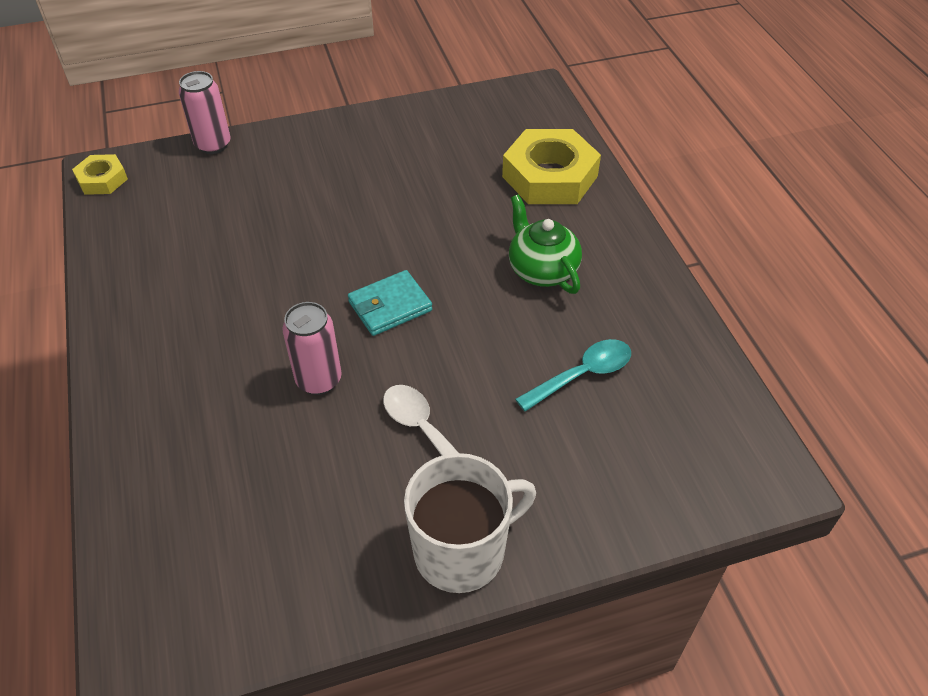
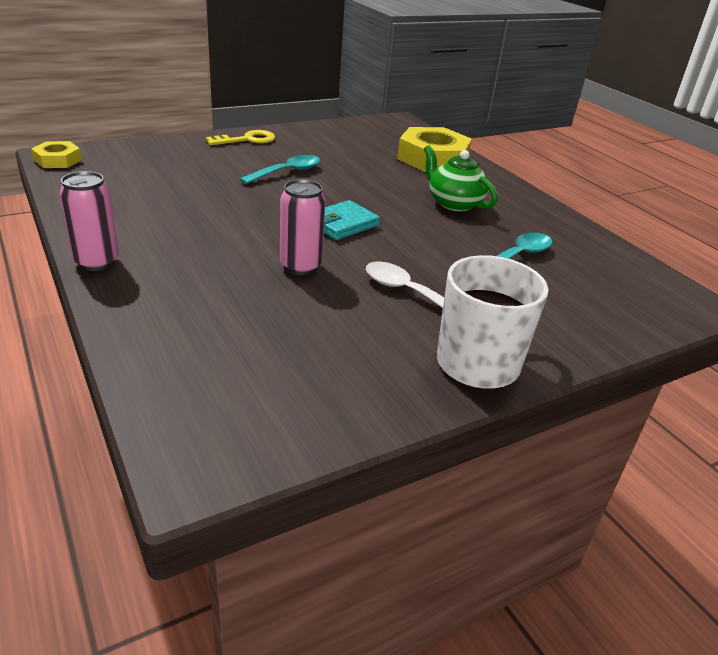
camera: 15 degrees left, 15 degrees down
(213, 145) = (153, 143): pink can -> pink can (97, 262)
(325, 137) = (247, 140): none -> yellow key
(355, 204) = (287, 172): none -> turquoise spoon

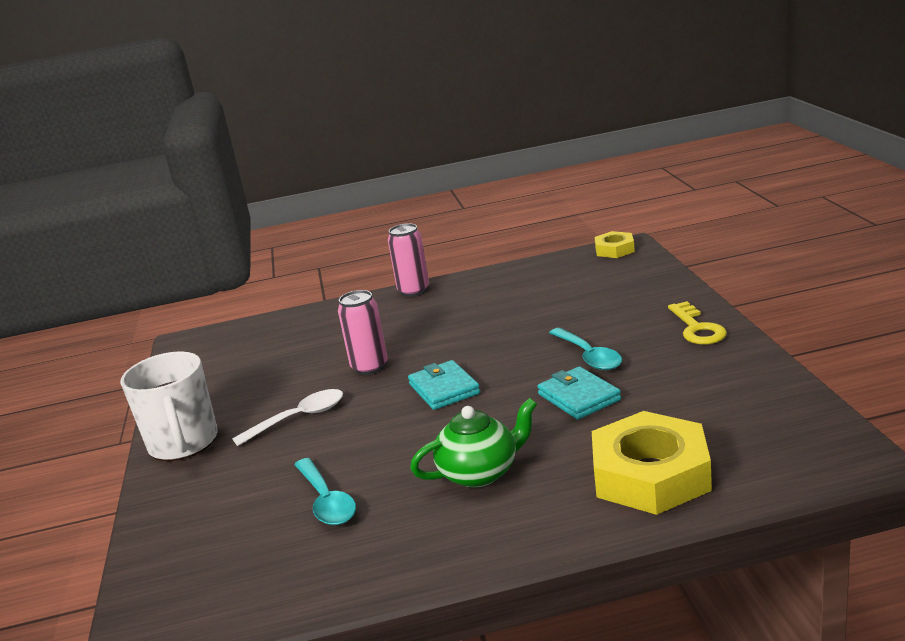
camera: 115 degrees right, 10 degrees down
(349, 175) = (579, 397): none -> turquoise wallet

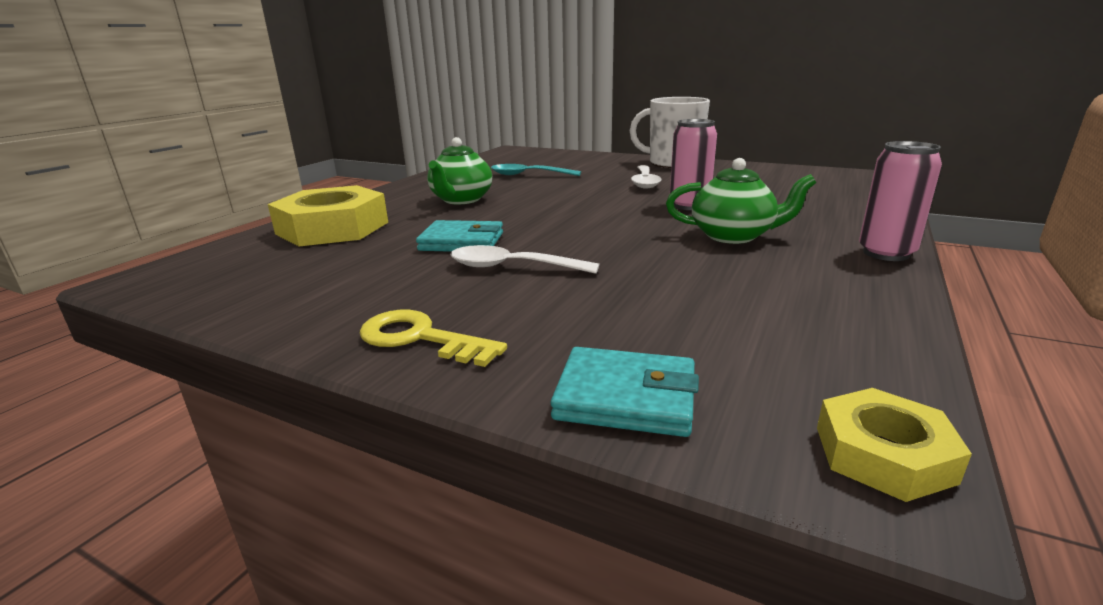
camera: 125 degrees right, 0 degrees up
(432, 329) = (733, 236): none -> green teapot
(444, 389) = (590, 214): turquoise wallet -> turquoise wallet (626, 397)
(588, 356) = (512, 267): turquoise spoon -> white spoon

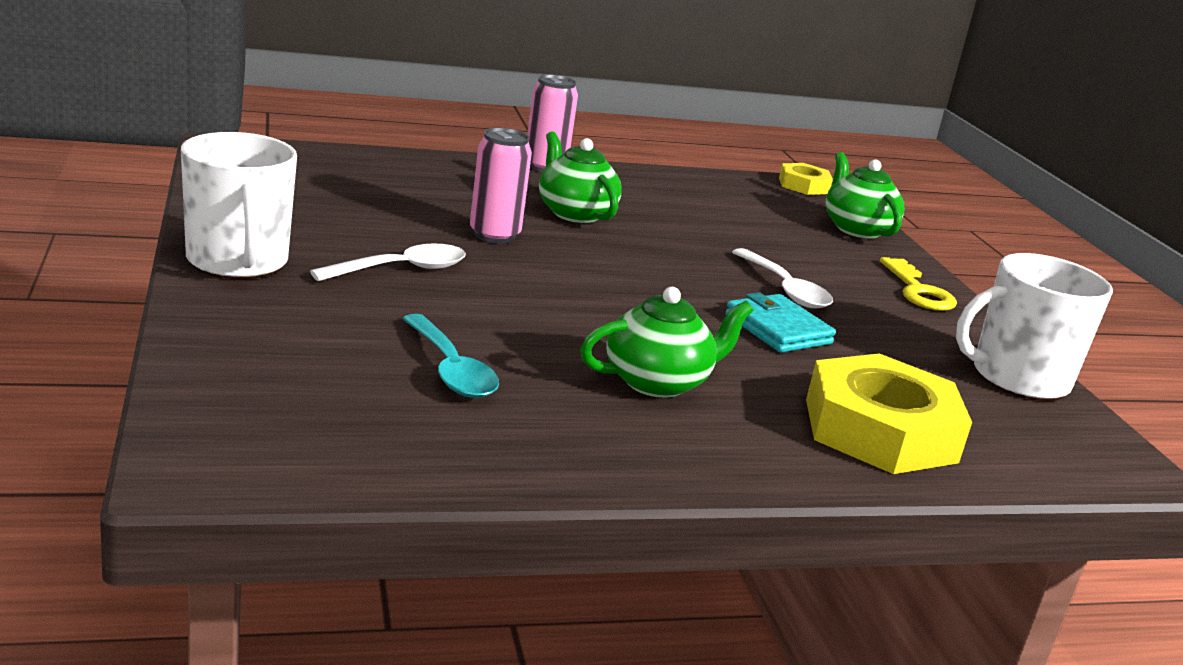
camera: 135 degrees left, 0 degrees up
(252, 299) = (1017, 378): none -> white mug
(626, 397) = (857, 229): turquoise wallet -> green teapot

